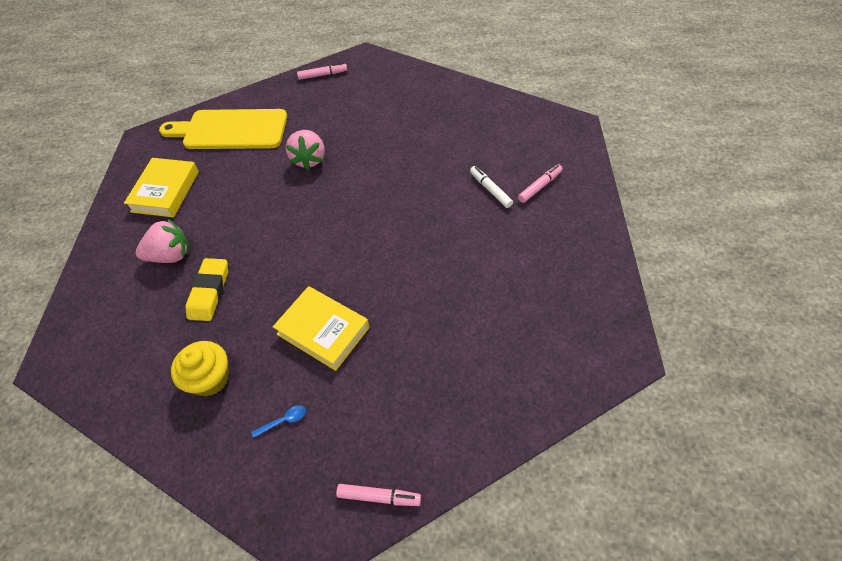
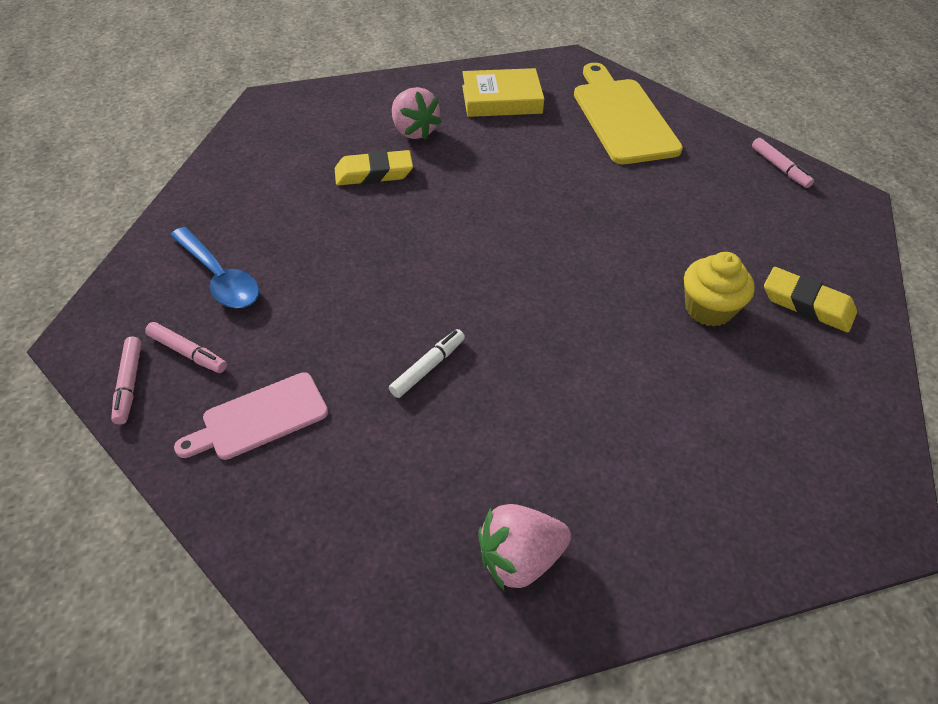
camera: 70 degrees right, 5 degrees down
(210, 378) = (265, 207): yellow cupcake -> yellow cupcake (708, 309)
(284, 420) = (220, 278): blue spoon -> blue spoon, size x2.27
(309, 159) = (609, 197): pink strawberry -> pink strawberry (519, 558)
(323, 331) = (342, 280): yellow book -> none
(435, 103) = (807, 304): none -> yellow eraser
(439, 399) = (260, 418): none -> pink cutting board
(490, 190) = (651, 413): white marker -> white marker (428, 367)
(539, 186) = (693, 485): pink marker -> pink marker (188, 352)

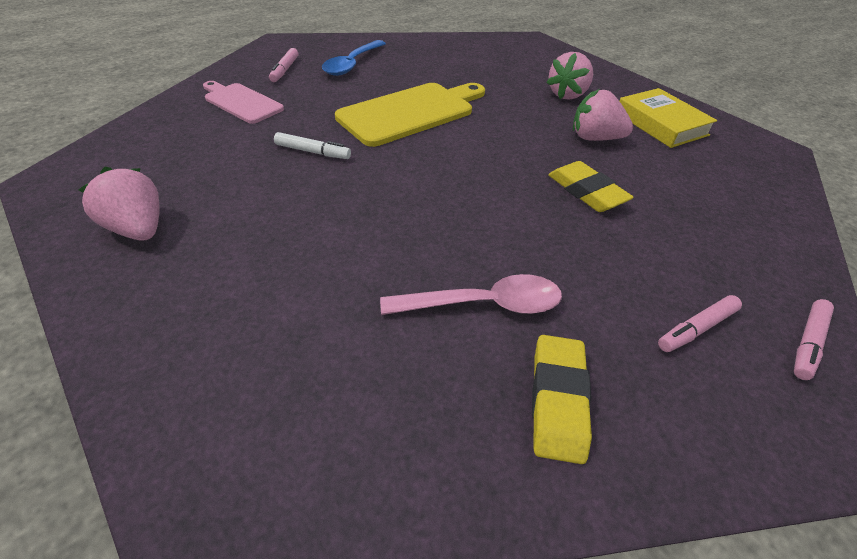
camera: 65 degrees right, 5 degrees down
(129, 384) = (253, 61): pink marker -> pink marker (696, 329)
(374, 173) = (500, 90): yellow eraser -> yellow eraser (586, 192)
(505, 149) = (594, 138): none -> pink strawberry
(622, 117) = (731, 196): yellow cutting board -> yellow cutting board (411, 112)
(708, 309) = (484, 304): yellow cupcake -> pink spoon

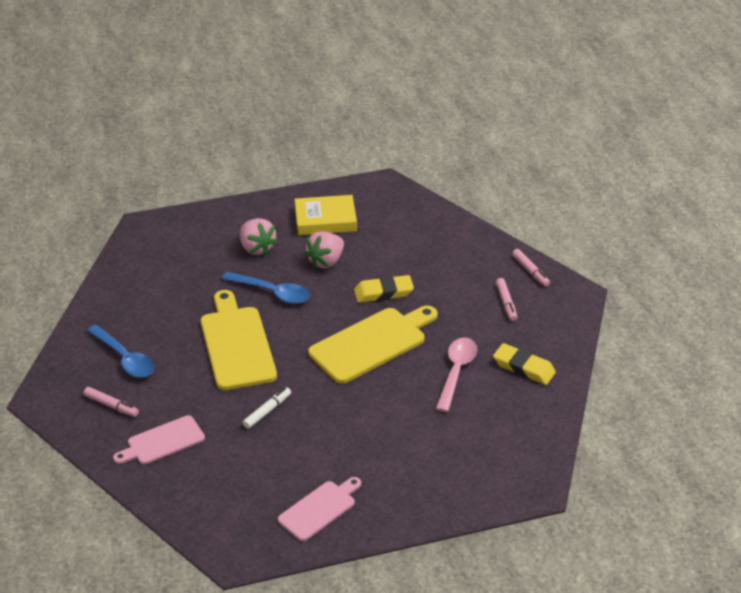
camera: 65 degrees left, 5 degrees down
(138, 229) = (319, 509): pink strawberry -> pink cutting board
(482, 203) = (371, 343): none -> yellow cutting board
(509, 116) = (272, 292): none -> blue spoon

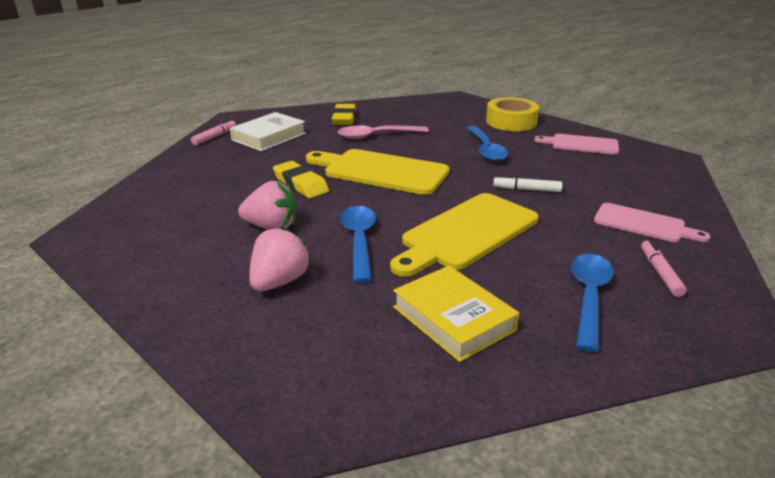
camera: 120 degrees left, 10 degrees down
(325, 220) = (182, 252): yellow book -> yellow book (453, 318)
(363, 431) = (486, 149): none -> blue spoon
(420, 492) = (511, 122): none -> yellow tape
(506, 303) = (269, 137): pink marker -> white book

